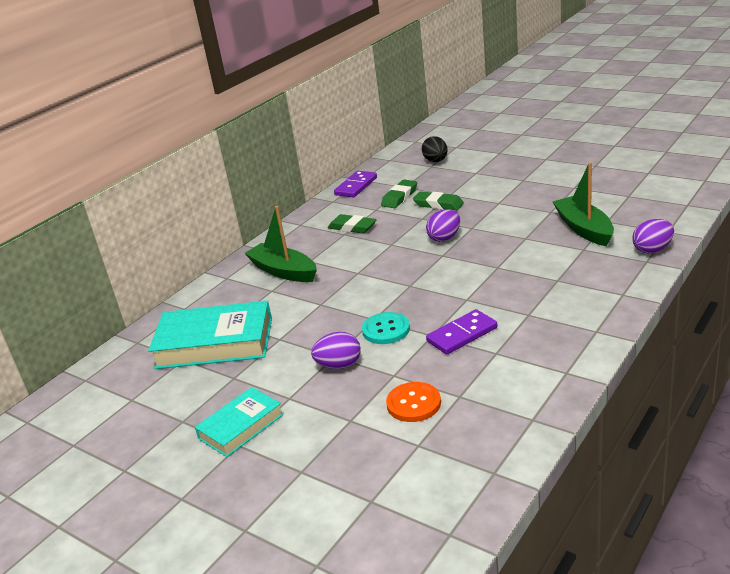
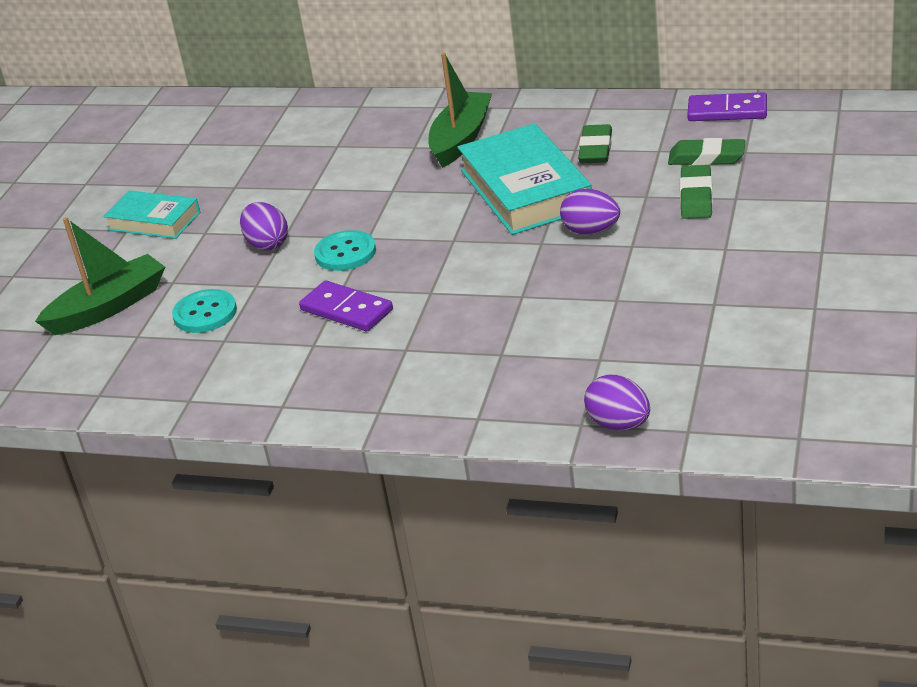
camera: 70 degrees right, 5 degrees up
(215, 343) = (295, 151): turquoise book -> turquoise book (525, 189)
(413, 403) = (205, 313): orange button -> turquoise button
(436, 161) = (855, 151): black egg -> none
(583, 229) = (665, 346): green boat -> green boat (108, 307)

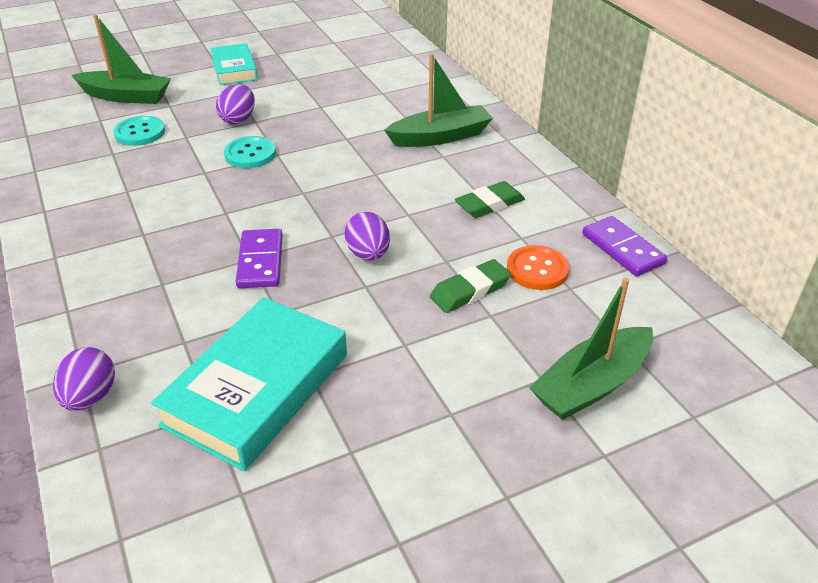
camera: 45 degrees right, 5 degrees up
(347, 310) = (178, 186): purple domino -> purple domino (260, 261)
(525, 189) = (399, 195): turquoise book -> turquoise book (257, 389)
(706, 158) = (537, 269): green eraser -> orange button
(855, 182) = (591, 385): none -> green boat

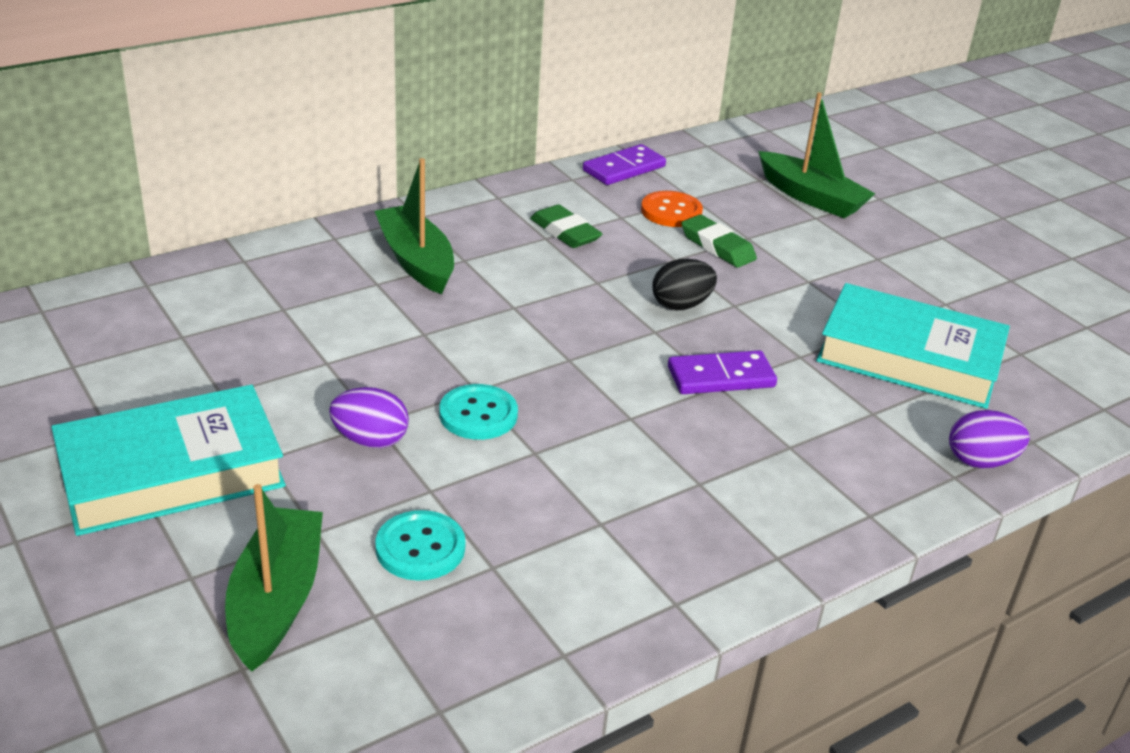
camera: 100 degrees left, 5 degrees down
(234, 69) = (171, 472): turquoise book -> turquoise book, size x1.70
(368, 254) = (681, 305): purple egg -> black egg

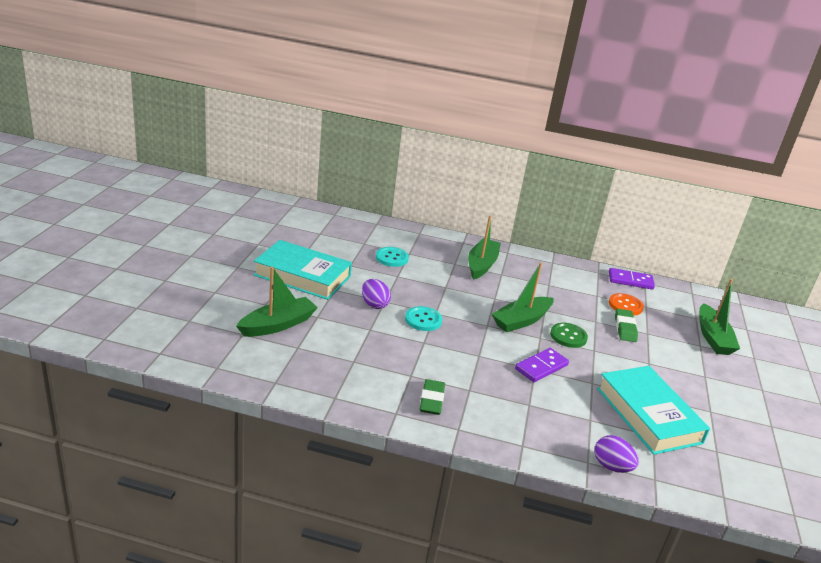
camera: 45 degrees right, 5 degrees down
(420, 548) = (340, 341): turquoise button -> turquoise button (391, 258)
(565, 232) = (561, 287): green eraser -> green eraser (432, 400)
(597, 320) = (521, 321): none -> green boat
(681, 305) = (568, 336): black egg -> green button
(721, 377) = (541, 367): purple domino -> purple domino turned 75 degrees counterclockwise

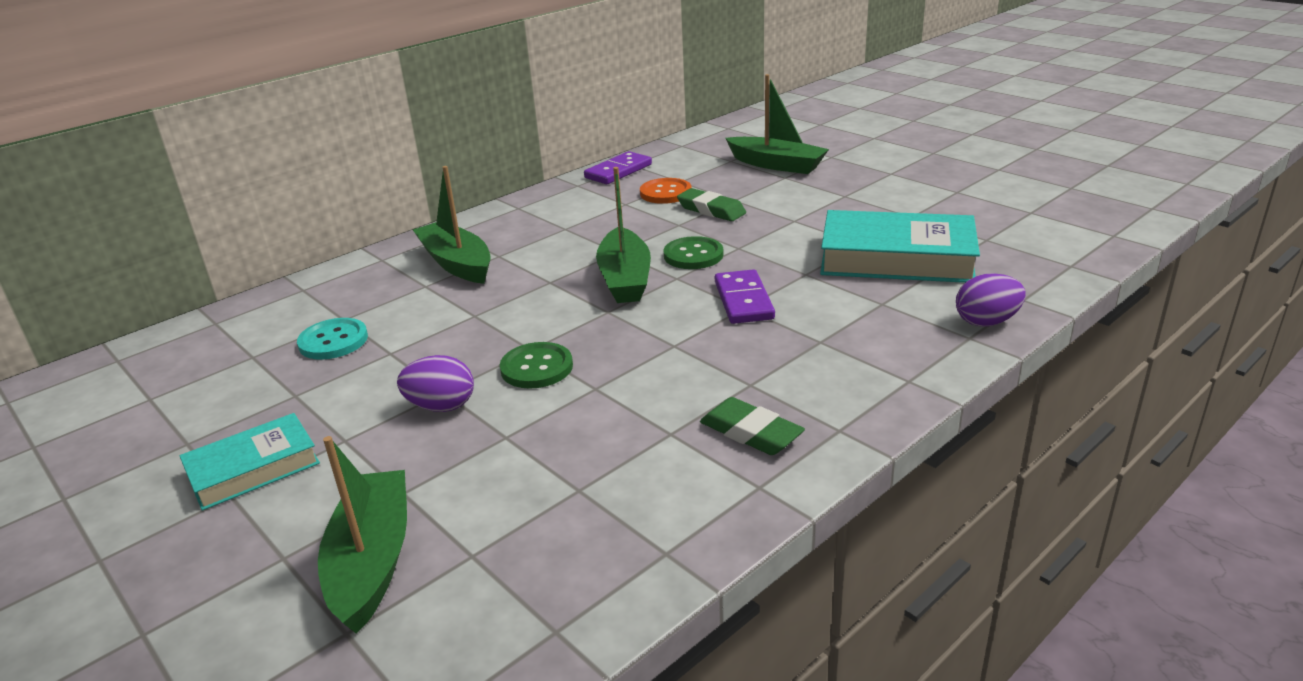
camera: 50 degrees left, 0 degrees up
(302, 276) = (253, 468): turquoise book -> turquoise book, size x0.59
(423, 320) = (536, 368): turquoise button -> green button

